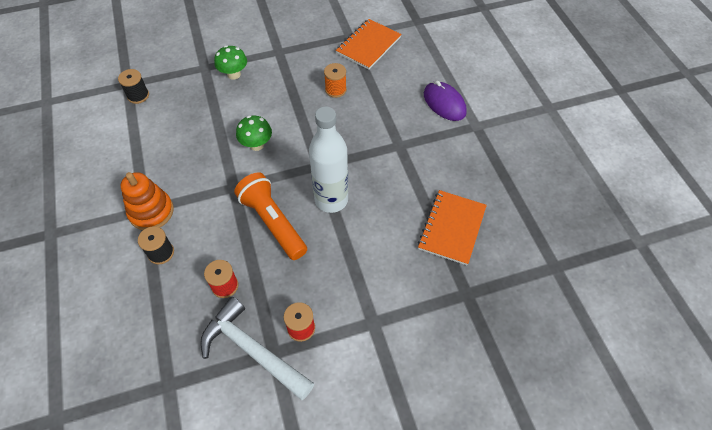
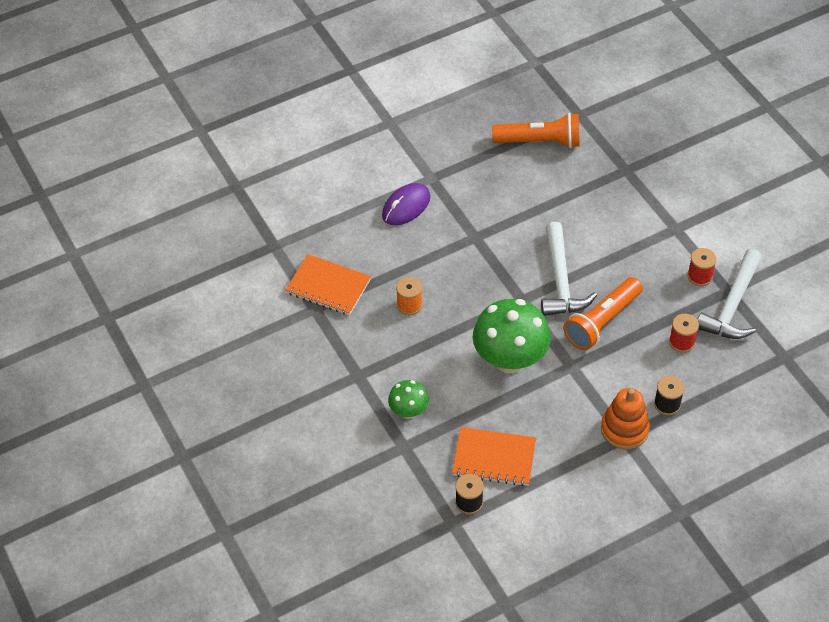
camera: 100 degrees left, 5 degrees down
(256, 145) = (510, 360): green mushroom -> green mushroom, size x1.93
(331, 200) = (561, 280): white bottle -> white hammer
(452, 228) = (563, 185): orange notebook -> orange notebook (494, 458)
(516, 220) = (539, 141): none -> orange flashlight

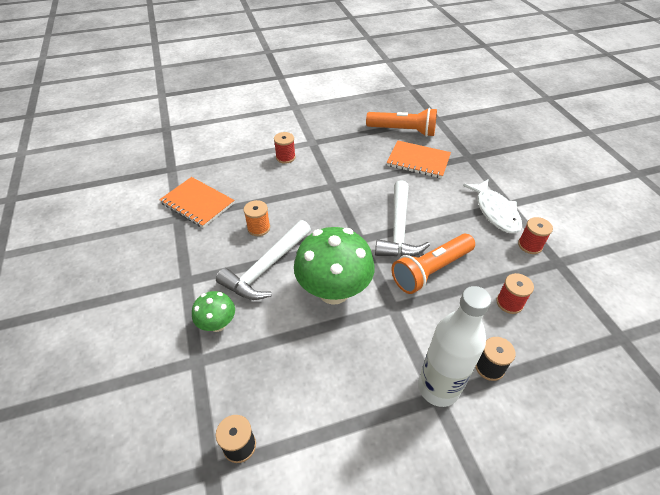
camera: 10 degrees right, 5 degrees down
(406, 206) = (285, 157): purple mouse -> red spool
(494, 458) = (286, 394): orange notebook -> orange notebook (418, 161)
(624, 429) = (438, 388): orange stacking toy -> white bottle
(661, 241) = (495, 212): none -> white fish
(732, 305) = (562, 276): white hammer -> white hammer (266, 267)

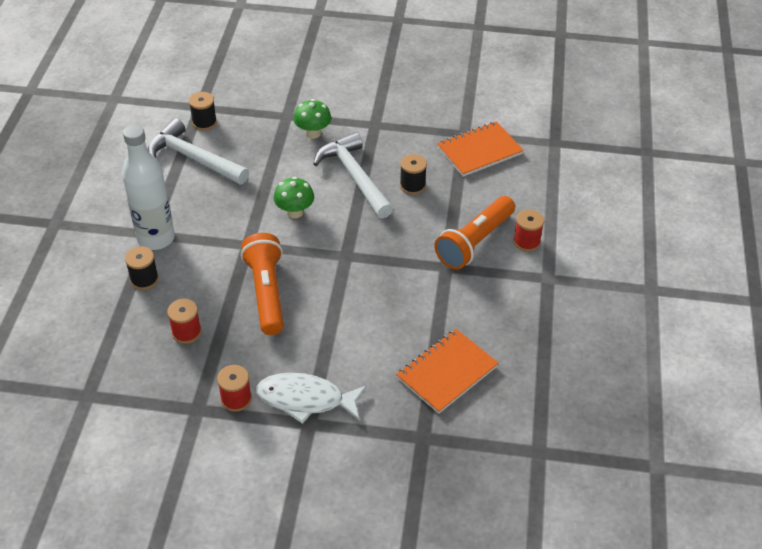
camera: 115 degrees right, 0 degrees up
(258, 228) = (412, 185): orange spool -> black spool
(333, 291) = (295, 212): green mushroom -> green mushroom, size x0.52
(398, 229) = (339, 294): white hammer -> white hammer (194, 158)
(403, 131) = (526, 390): orange flashlight -> orange flashlight (474, 242)

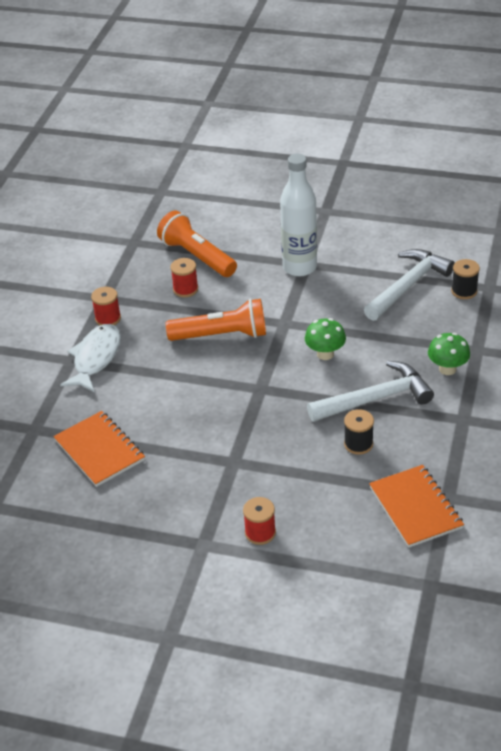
camera: 100 degrees right, 5 degrees down
(144, 279) = (250, 263): black spool -> none
(474, 242) = (265, 488): orange flashlight -> orange flashlight (197, 256)

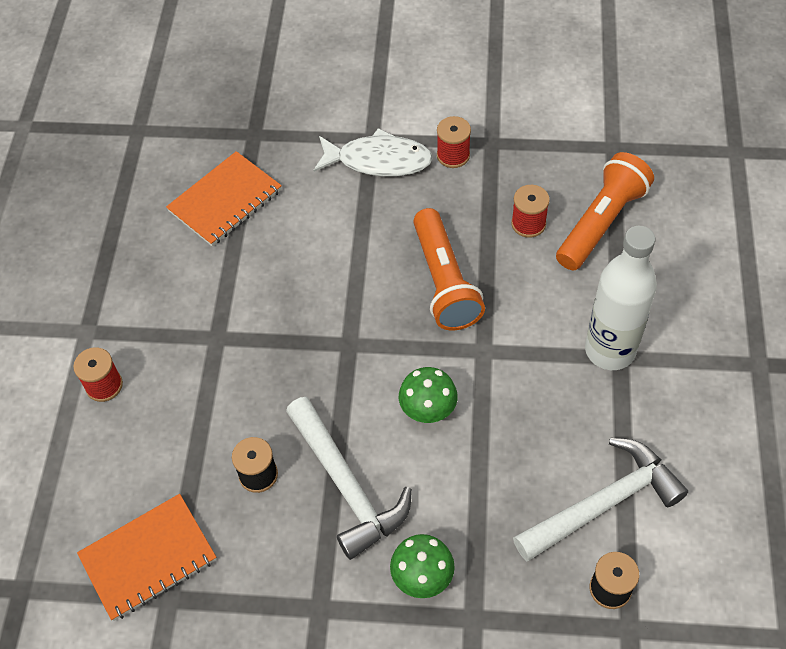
camera: 80 degrees right, 15 degrees up
(408, 286) = (603, 503): white hammer -> white hammer turned 60 degrees counterclockwise

